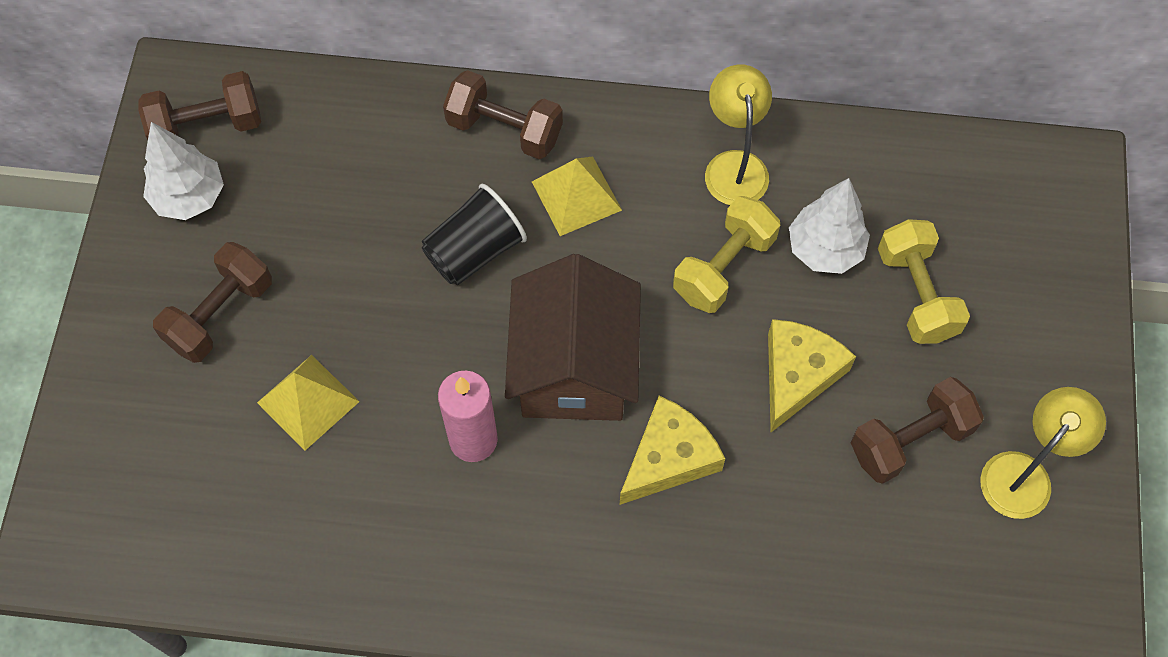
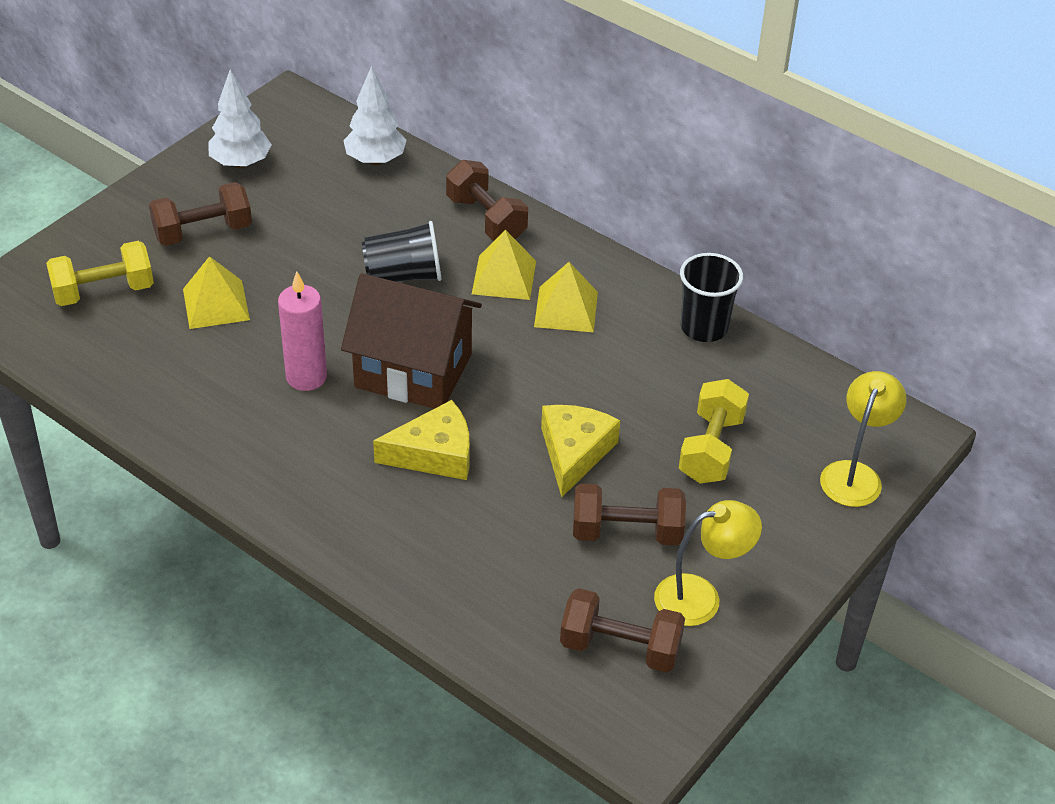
camera: 30 degrees right, 20 degrees down
(207, 126) = (286, 131): brown dumbbell -> brown dumbbell (620, 647)
(574, 367) = (413, 371): brown house -> brown house turned 75 degrees clockwise
(665, 201) = (566, 309): none -> yellow pyramid
(724, 267) = (575, 365): yellow dumbbell -> yellow dumbbell (104, 291)
(734, 165) = (637, 311): yellow lamp -> yellow lamp (854, 474)
(798, 375) = (574, 453): yellow cheese -> yellow cheese turned 45 degrees counterclockwise
(809, 149) = (704, 327): none -> black cup
(825, 249) = (662, 390): white tree -> white tree (375, 160)

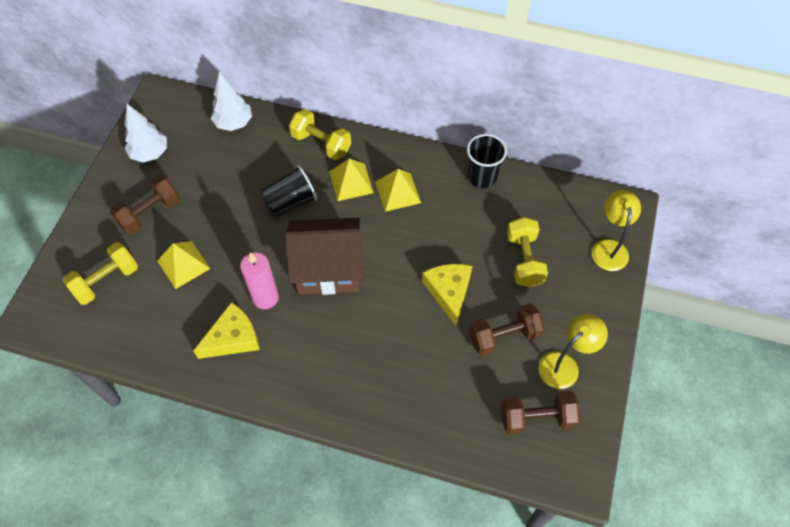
camera: 20 degrees left, 15 degrees up
(434, 454) = (368, 324): yellow cheese -> yellow cheese (233, 338)
(486, 219) = (321, 144): brown dumbbell -> yellow dumbbell

